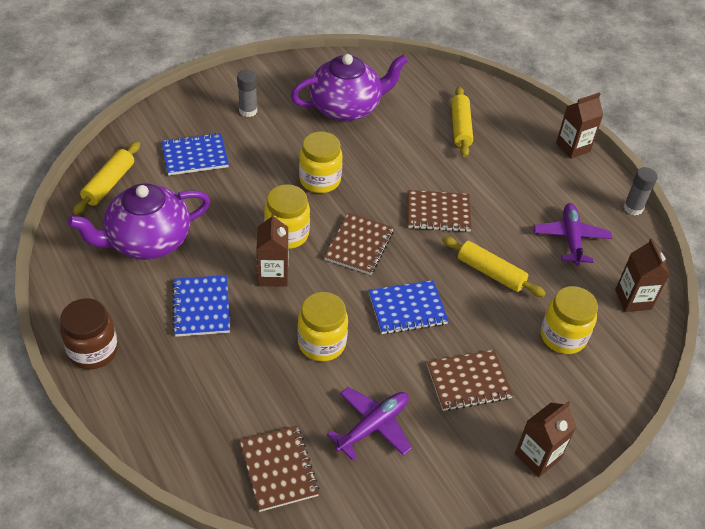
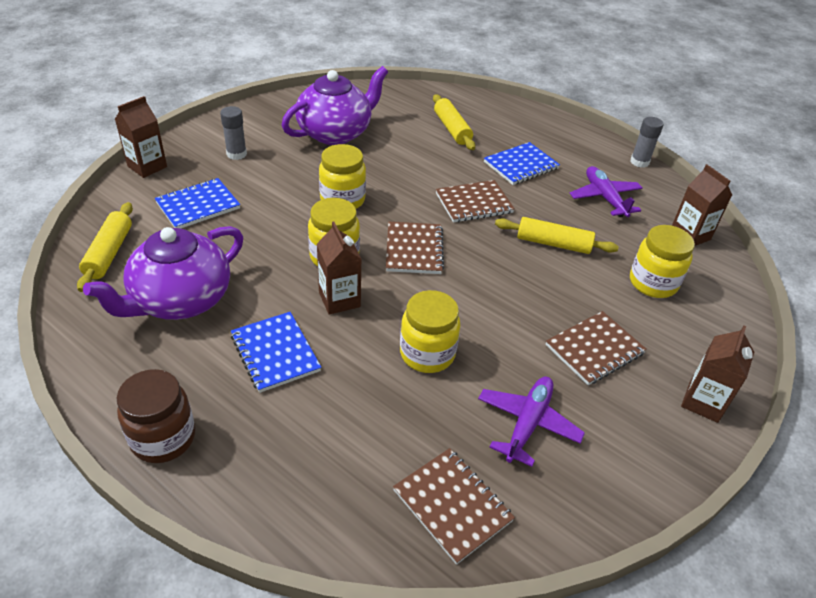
camera: 20 degrees left, 5 degrees down
(407, 309) = (495, 296): blue notebook -> blue notebook (521, 165)
(573, 147) = (559, 125): brown carton -> brown carton (147, 166)

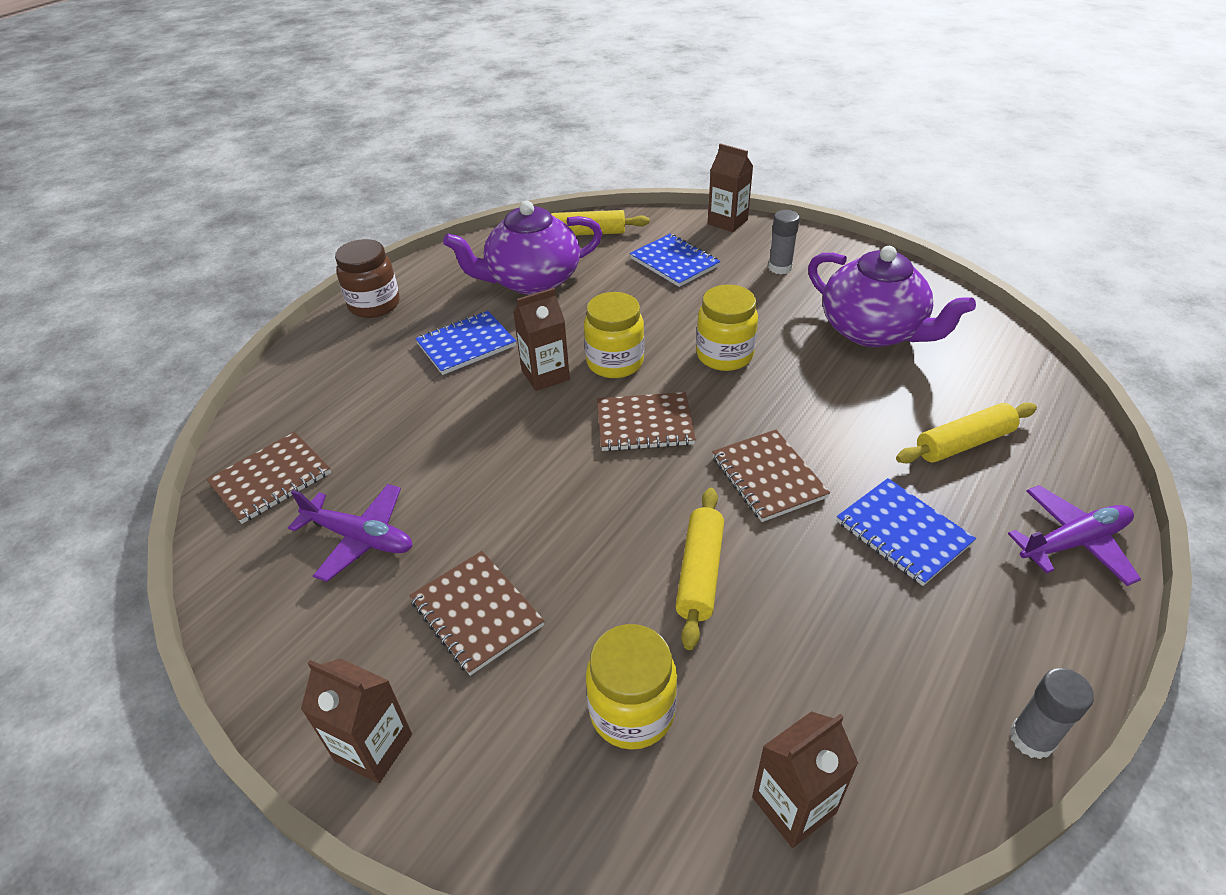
camera: 90 degrees right, 0 degrees up
(180, 300) = (532, 281): purple teapot -> purple teapot turned 60 degrees counterclockwise
(427, 354) = (466, 448): yellow jar -> none
(604, 198) = (861, 657): purple plane -> purple plane (1073, 542)

